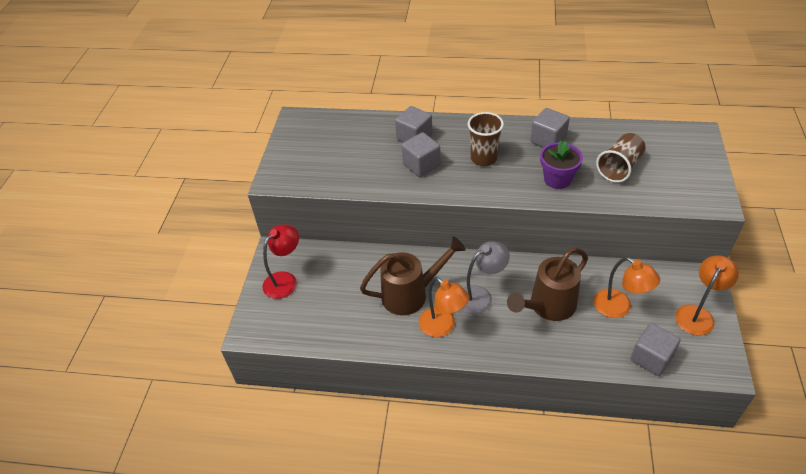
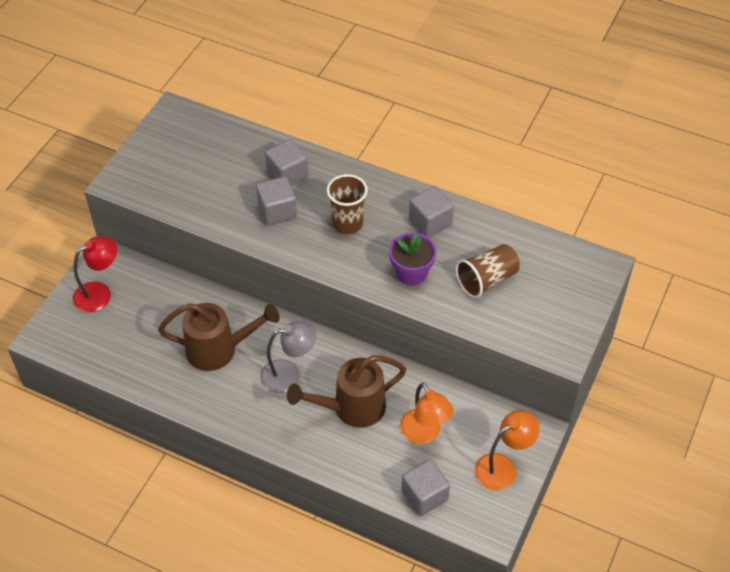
camera: 15 degrees right, 5 degrees up
(443, 327) = (233, 395): orange lamp -> none

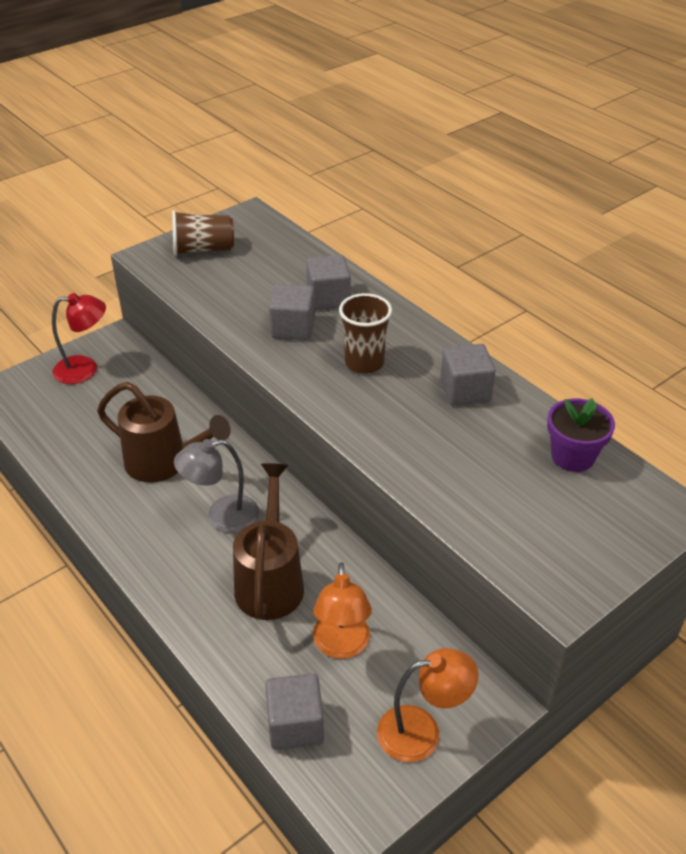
camera: 25 degrees right, 10 degrees down
(289, 375) = (222, 516): grey lamp -> grey lamp turned 150 degrees clockwise
(351, 408) = (270, 580): brown watering can -> brown watering can turned 90 degrees clockwise
(411, 273) = (408, 436): purple flower pot -> purple flower pot (572, 456)
(487, 280) = (501, 474): brown cup -> brown cup (203, 249)

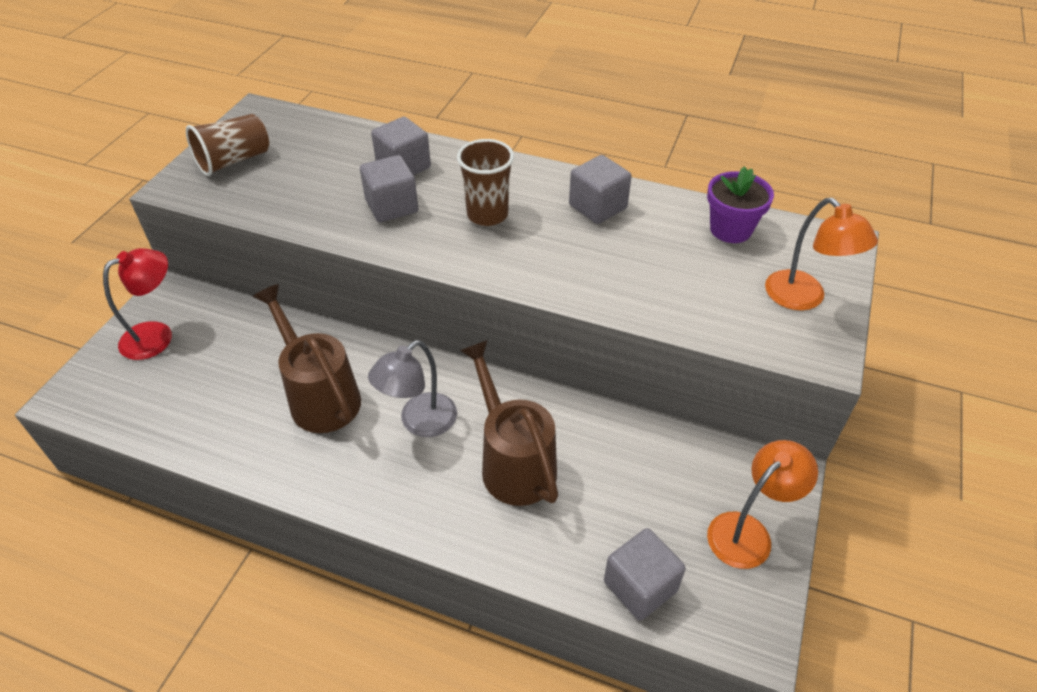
camera: 30 degrees left, 5 degrees up
(164, 463) = (320, 396): brown watering can -> brown watering can turned 120 degrees counterclockwise
(341, 646) = (623, 491): orange lamp -> orange lamp (803, 298)

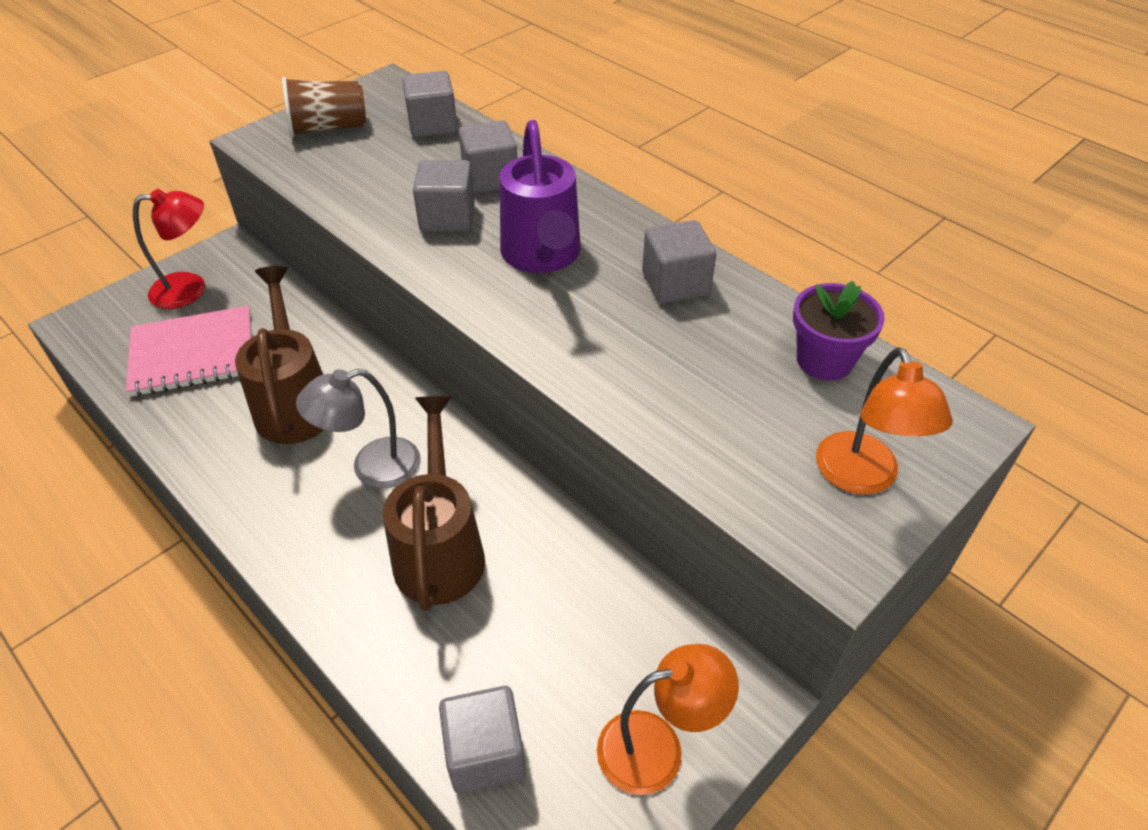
camera: 25 degrees right, 0 degrees up
(200, 387) = (193, 354): none -> pink notebook
(324, 136) = (432, 125): none -> grey cube
(487, 214) = (542, 256): brown cup -> purple watering can

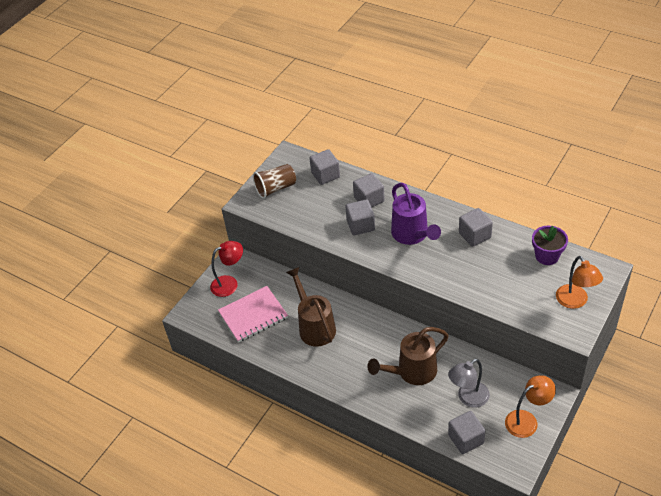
camera: 10 degrees left, 0 degrees up
(372, 467) = (365, 346): grey lamp -> grey lamp (468, 398)
(440, 549) = (412, 372): brown watering can -> brown watering can turned 105 degrees counterclockwise

